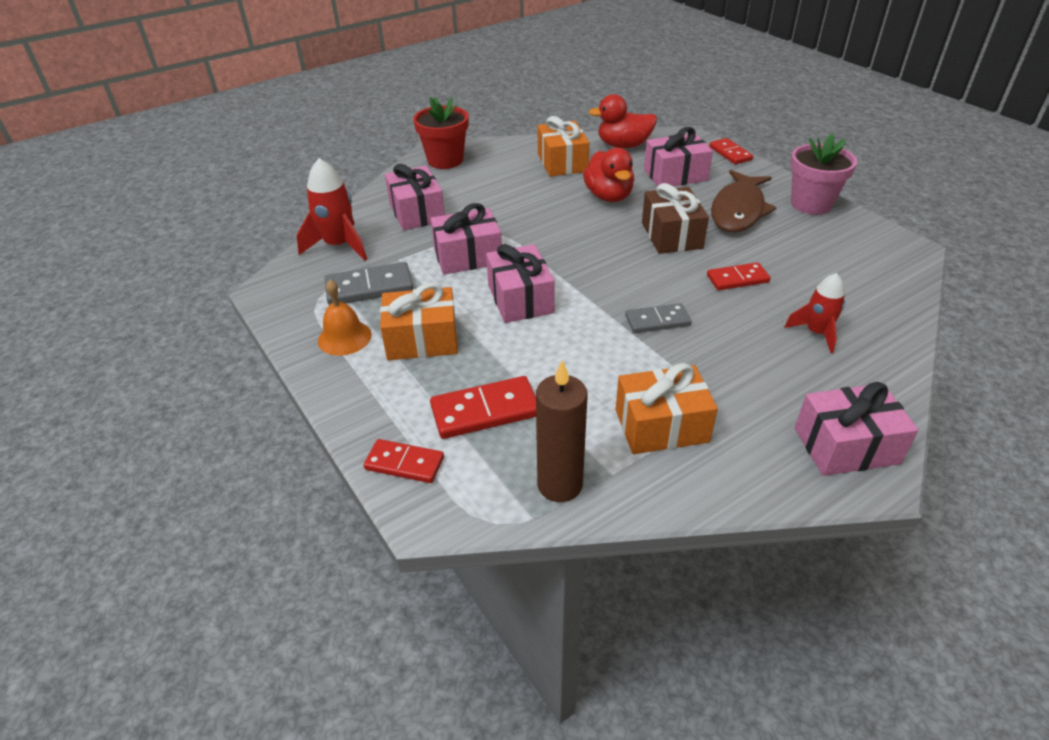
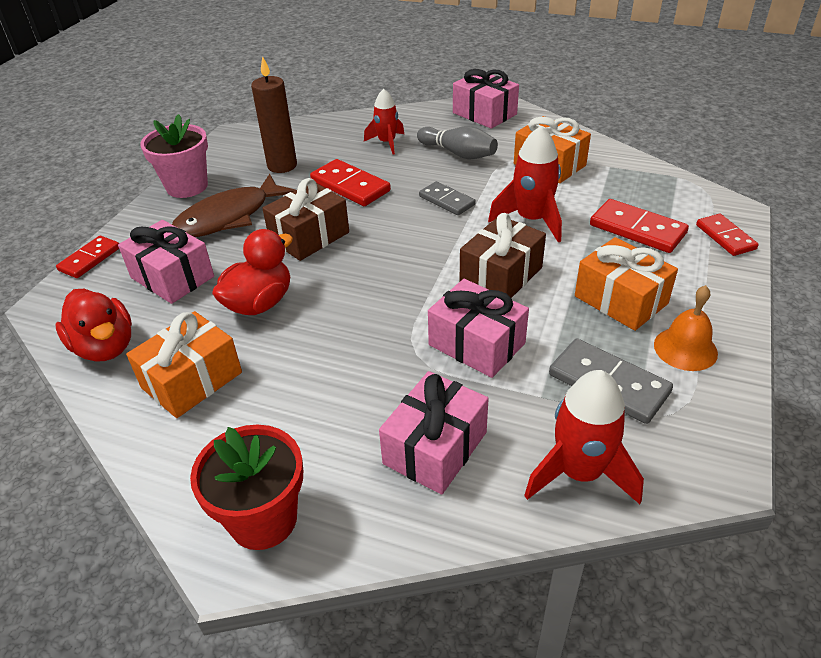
camera: 125 degrees left, 0 degrees up
(520, 299) = (501, 275): pink gift -> brown gift
(559, 485) = (644, 178): brown candle -> brown candle (282, 166)
(573, 354) = (531, 220): none -> red rocket
(737, 279) = (350, 186): red domino -> red domino, size x1.50
(738, 210) = (228, 217): brown fish -> brown fish turned 150 degrees clockwise
(748, 371) = (458, 153): none -> grey bowling pin

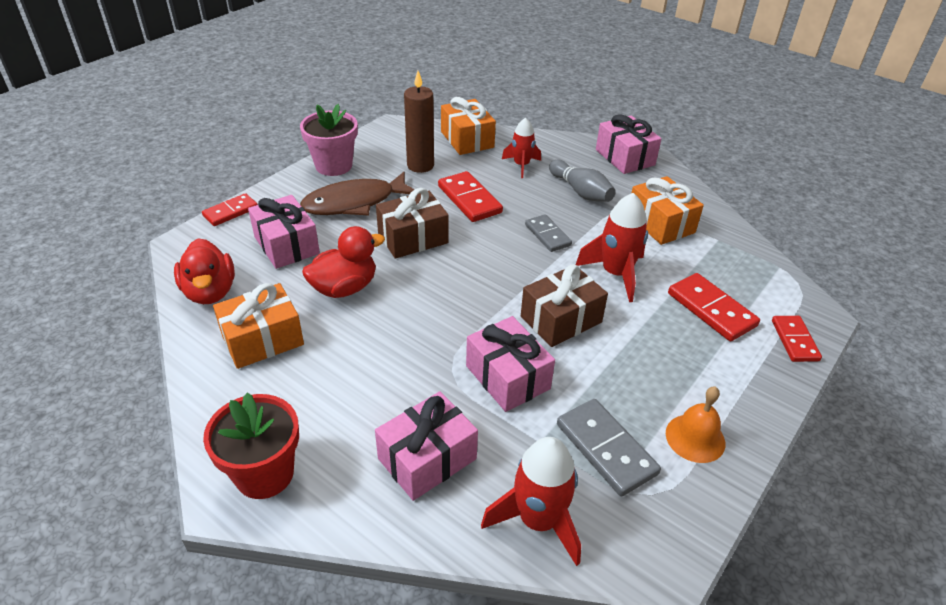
camera: 15 degrees right, 0 degrees up
(620, 300) = (659, 374): orange gift -> orange gift (467, 139)

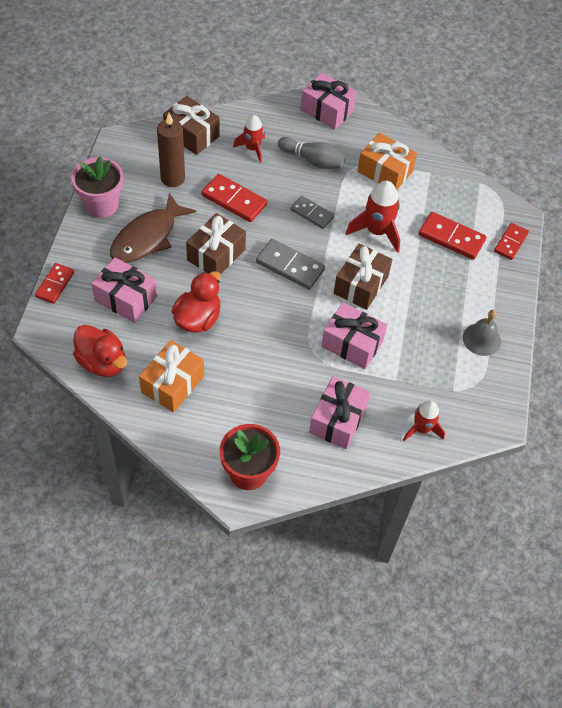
camera: 30 degrees left, 15 degrees up
(467, 139) = (192, 135): orange gift -> brown gift
(538, 520) = (421, 429): red rocket -> red rocket, size x0.65
(606, 449) = (436, 368): grey domino -> grey domino (290, 266)
(695, 438) = (481, 339): orange bell -> grey bell
(794, 340) = (510, 242): red domino -> red domino turned 60 degrees clockwise

